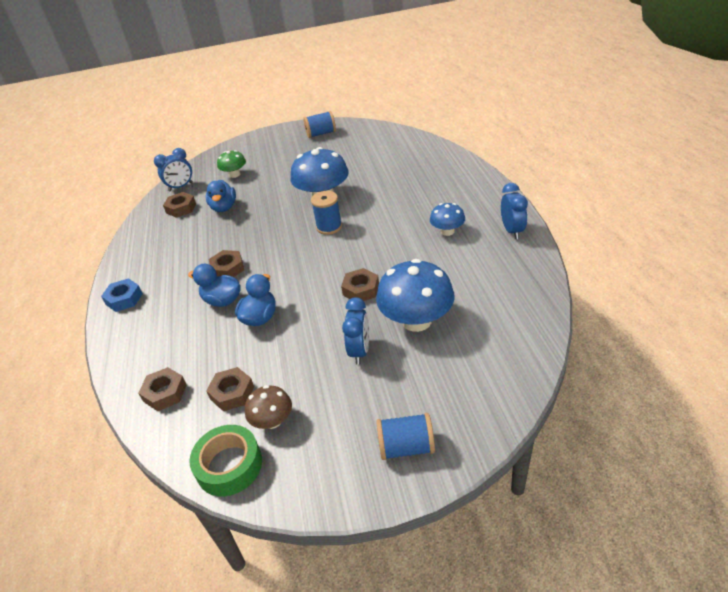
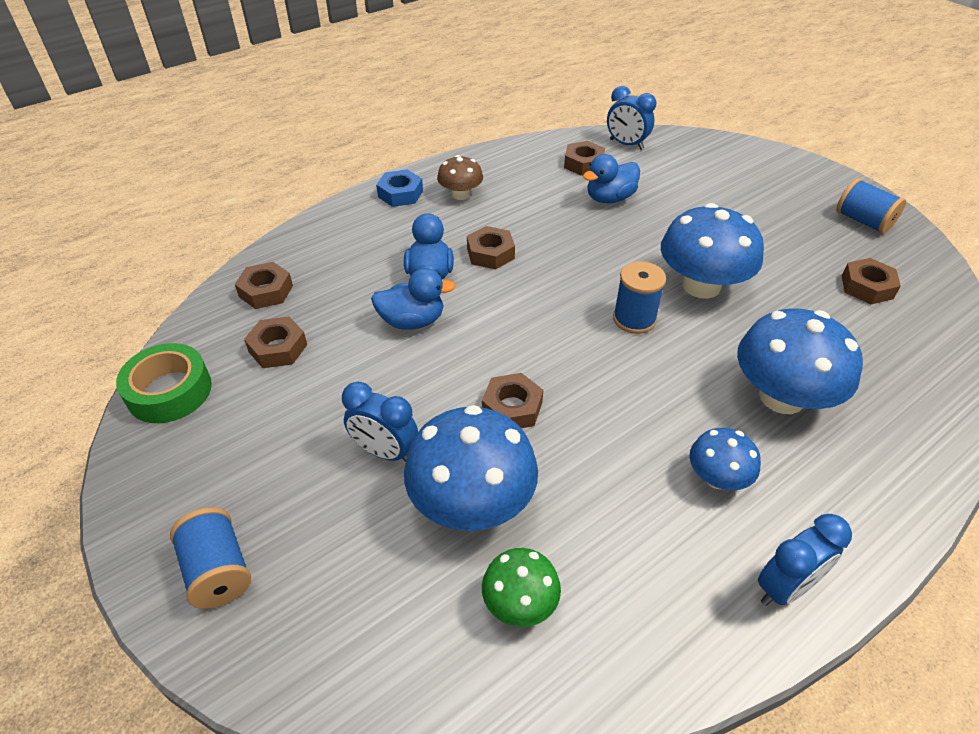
camera: 60 degrees right, 5 degrees up
(234, 174) = (687, 178): green mushroom -> green mushroom (520, 603)
(272, 421) = (241, 404): brown mushroom -> brown mushroom (460, 195)
(360, 351) = (385, 452): blue clock -> blue clock turned 45 degrees clockwise
(364, 149) = (867, 287): none -> brown nut
(413, 197) = (781, 397): none -> blue mushroom

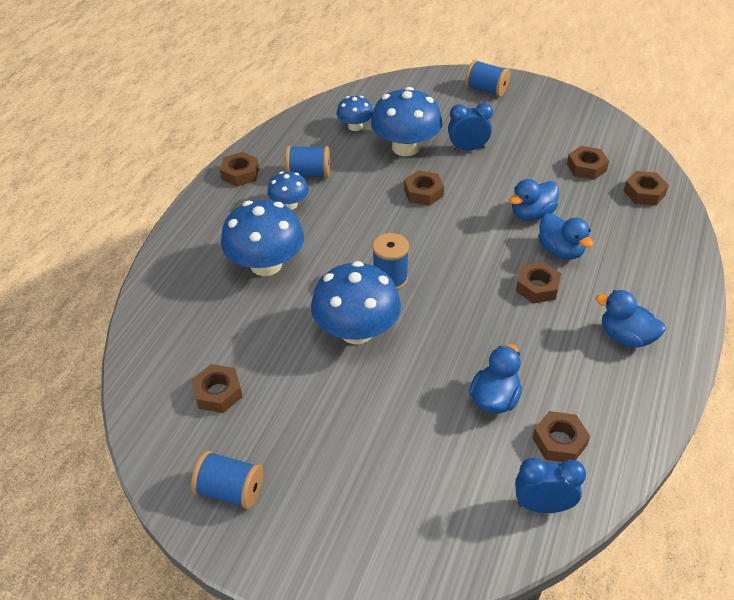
camera: 150 degrees right, 0 degrees up
(169, 391) = (607, 128): green tape -> none
(400, 194) = (674, 313): blue nut -> none
(460, 195) = (626, 337): brown mushroom -> blue duck
(520, 603) = (355, 126): green mushroom -> blue mushroom
(661, 525) = (308, 174): none -> blue spool
(785, 587) = (240, 174): blue clock -> brown nut

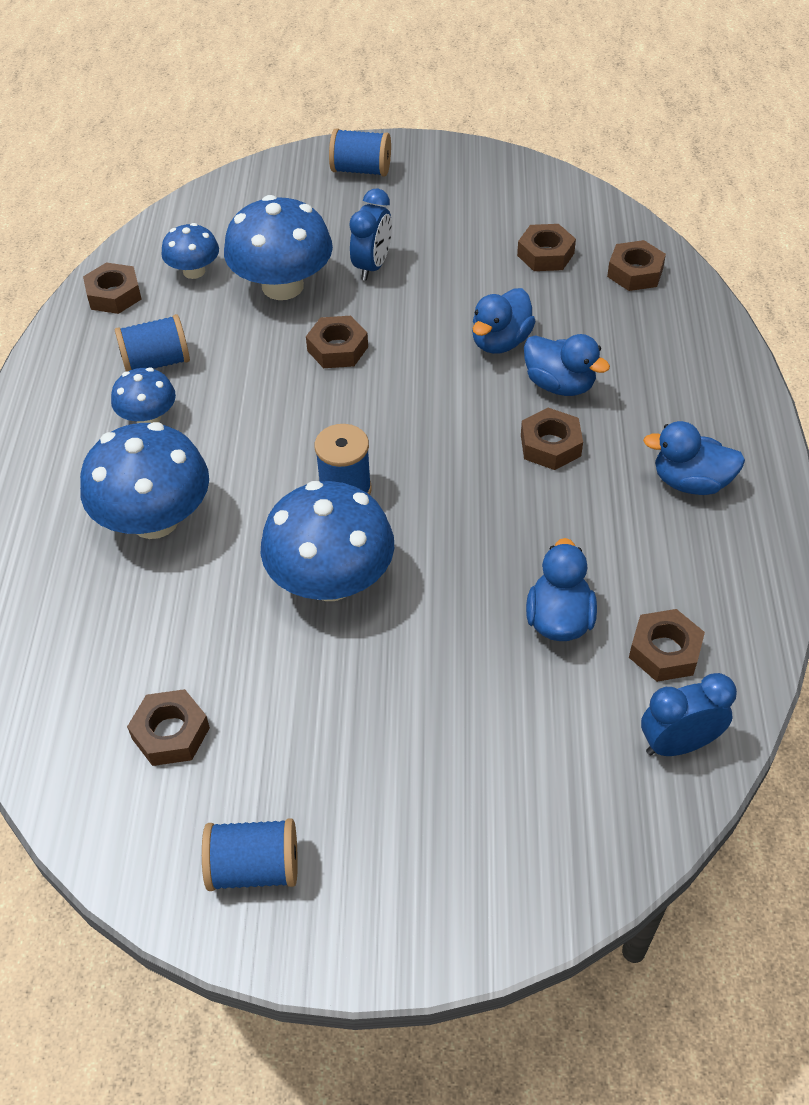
camera: 20 degrees left, 5 degrees up
(240, 174) = (50, 389): brown nut -> brown nut (114, 295)
(467, 149) = (372, 266): blue clock -> blue clock turned 135 degrees clockwise

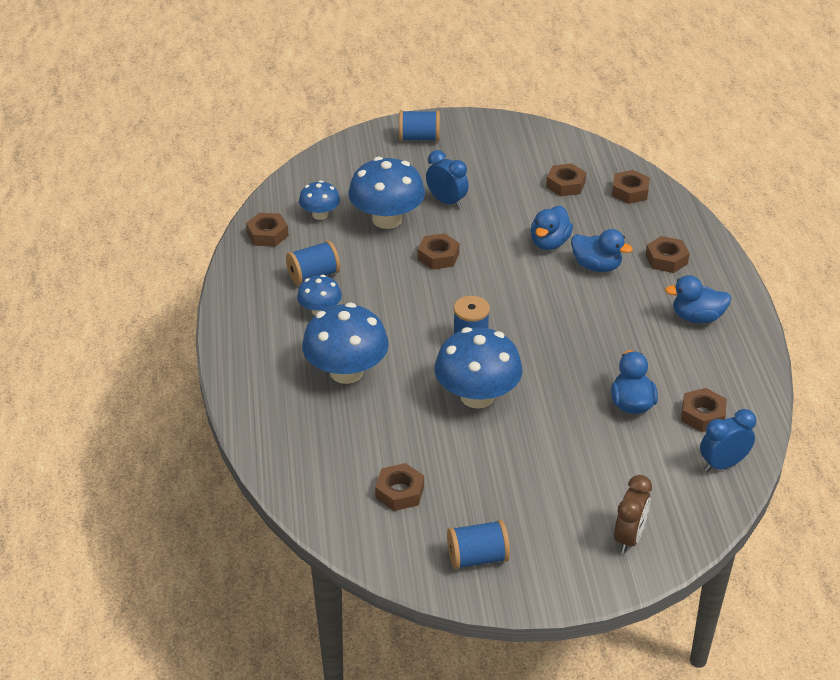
camera: 10 degrees left, 10 degrees down
(372, 266) = (446, 201): blue clock -> blue clock turned 60 degrees counterclockwise
(500, 862) = (629, 537): none -> brown clock
(550, 445) = (600, 303): brown nut -> brown nut (666, 259)

